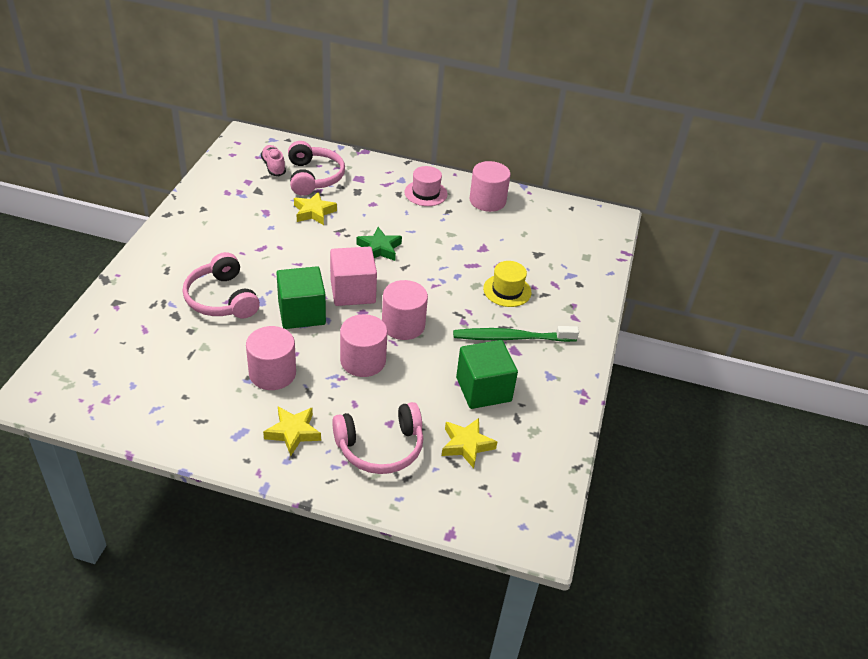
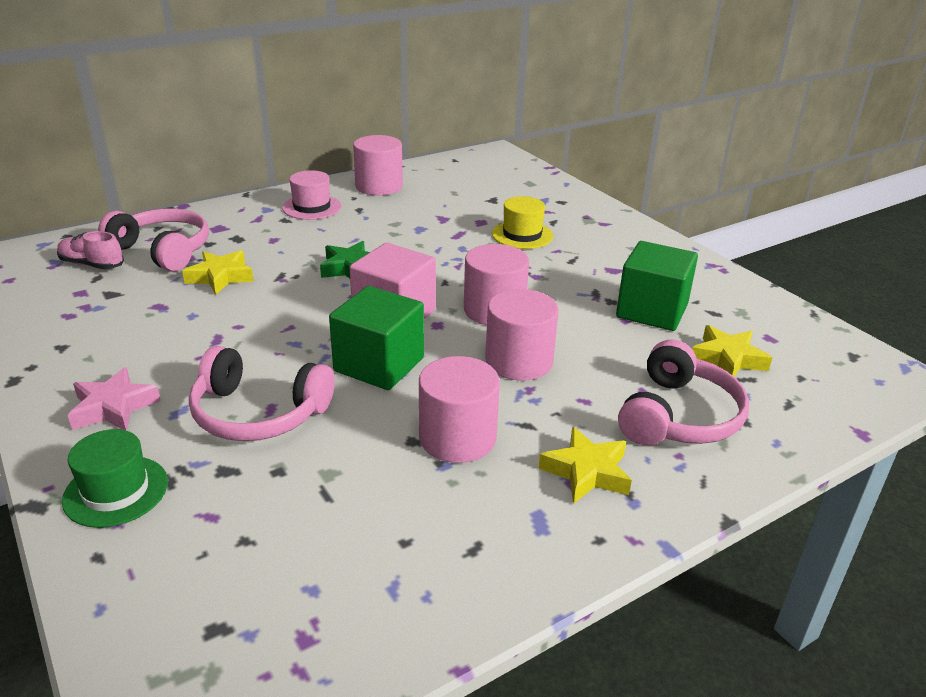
camera: 45 degrees left, 10 degrees down
(133, 294) = (116, 491): none -> green hat
(180, 255) = (113, 407): none -> pink star
(511, 338) = (593, 263): green toothbrush -> none

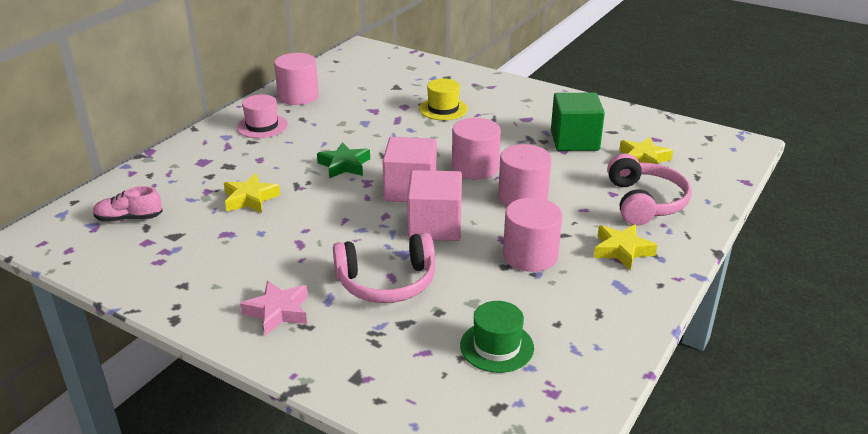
camera: 25 degrees left, 0 degrees up
(116, 491) = (344, 360): green hat -> green hat (497, 346)
(162, 250) = (177, 191): pink headphones -> none
(379, 365) = (435, 226): green cube -> pink cube

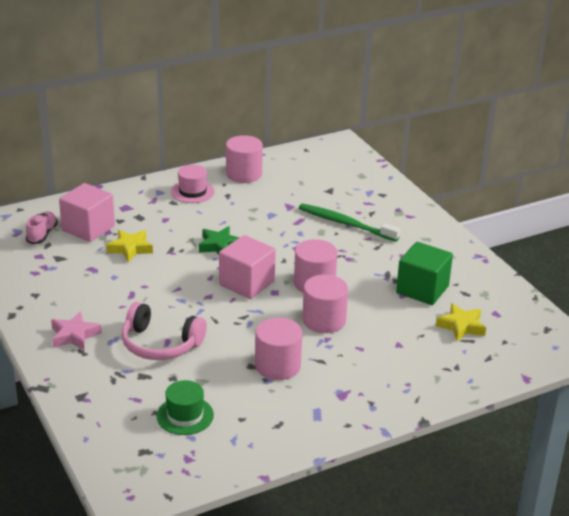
camera: 30 degrees right, 0 degrees up
(129, 218) = (42, 234): pink shoe -> pink shoe turned 75 degrees clockwise
(435, 226) = (234, 318): pink cube -> pink cube (88, 228)
(443, 109) = (345, 224): yellow hat -> green toothbrush
(622, 250) = (350, 389): yellow star -> none
(644, 202) = (415, 361): pink headphones -> none

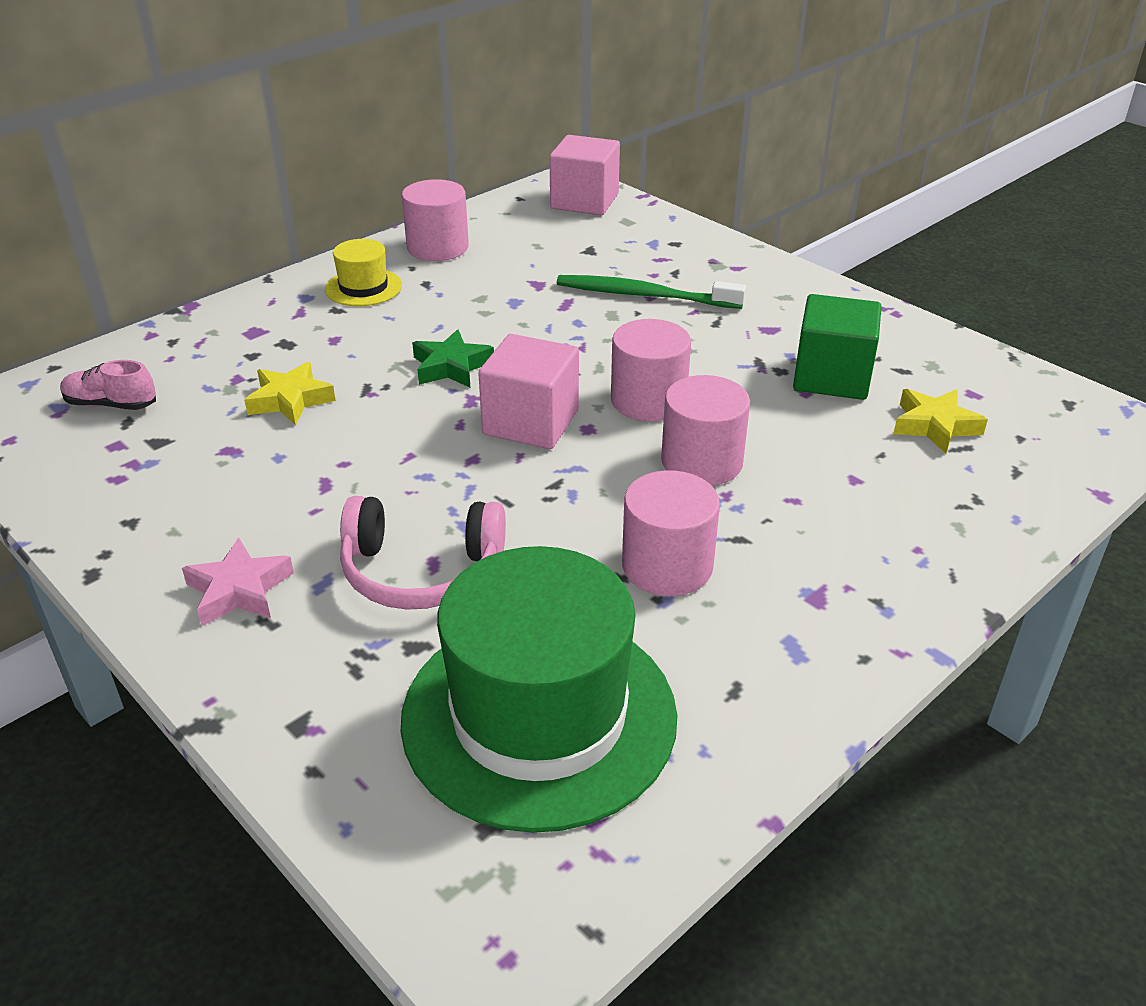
camera: 15 degrees left, 5 degrees up
(42, 234) = (111, 404): pink shoe -> pink shoe turned 75 degrees counterclockwise
(88, 228) = (197, 378): pink cube -> pink cube (584, 201)
(185, 415) = (539, 716): green hat -> green hat, size x2.24
(192, 192) = (363, 287): pink hat -> yellow hat

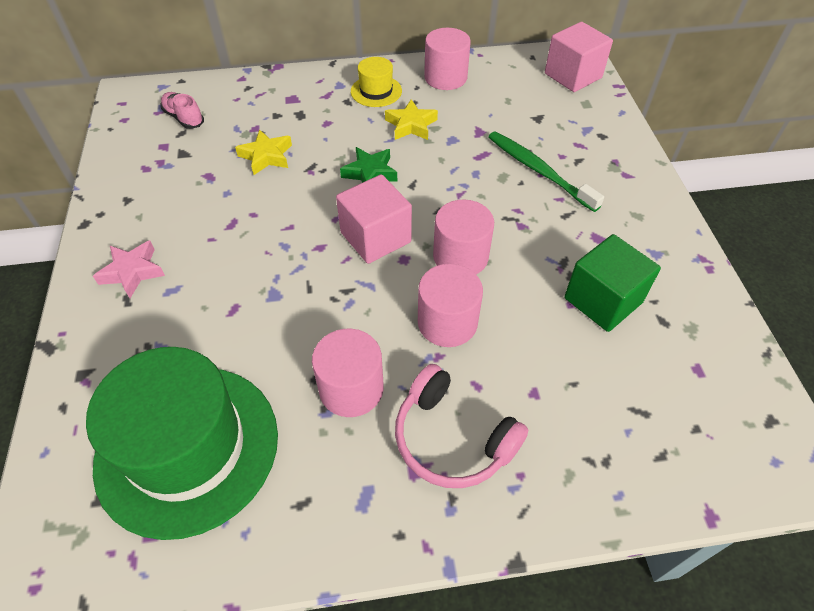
camera: 35 degrees right, 15 degrees up
(421, 570) = (223, 311): pink headphones -> pink headphones (452, 438)
(935, 426) = (638, 382): yellow star -> yellow star (411, 125)

